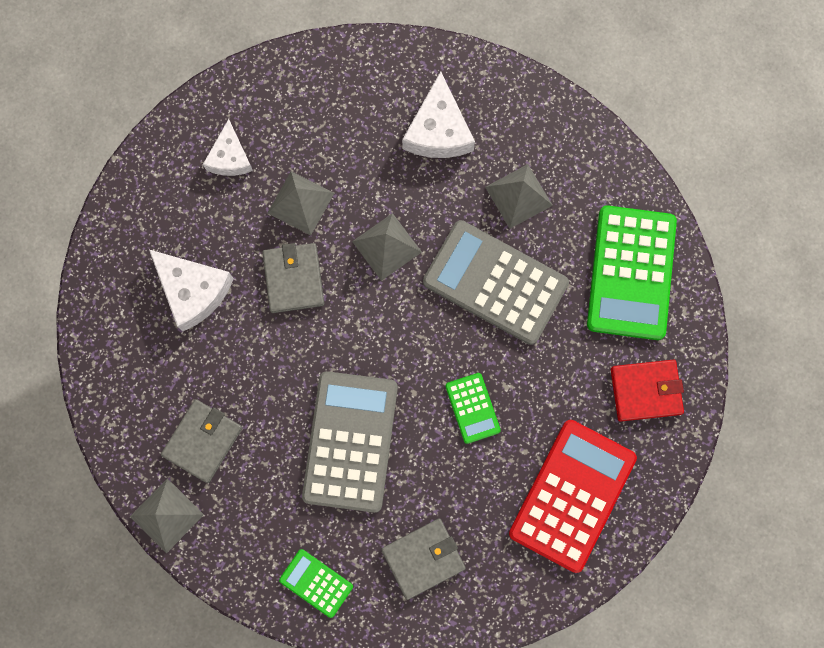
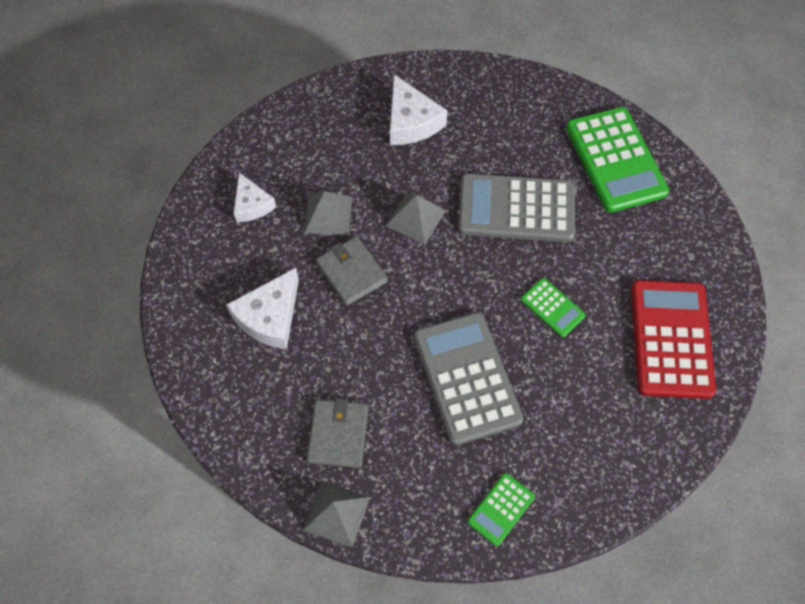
camera: 25 degrees left, 15 degrees down
(193, 291) = (270, 317): white cheese -> white cheese turned 105 degrees clockwise
(316, 583) = (501, 509): green calculator -> green calculator turned 60 degrees counterclockwise
(423, 558) = (581, 445): grey wallet -> none
(518, 196) = (498, 142): grey pyramid -> none
(646, 391) = (678, 237): red wallet -> none

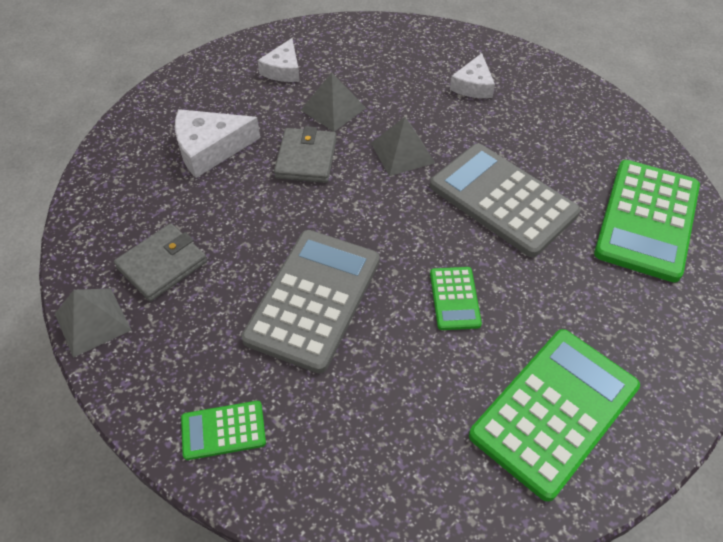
camera: 40 degrees right, 10 degrees down
(411, 122) = (473, 85): white cheese -> white cheese, size x0.66
(671, 339) = (554, 411): red calculator -> green calculator

